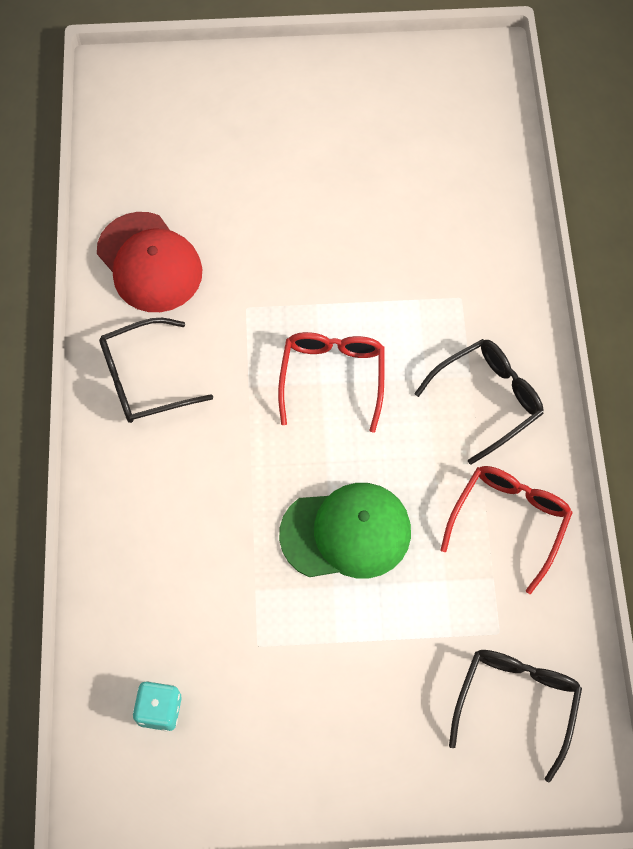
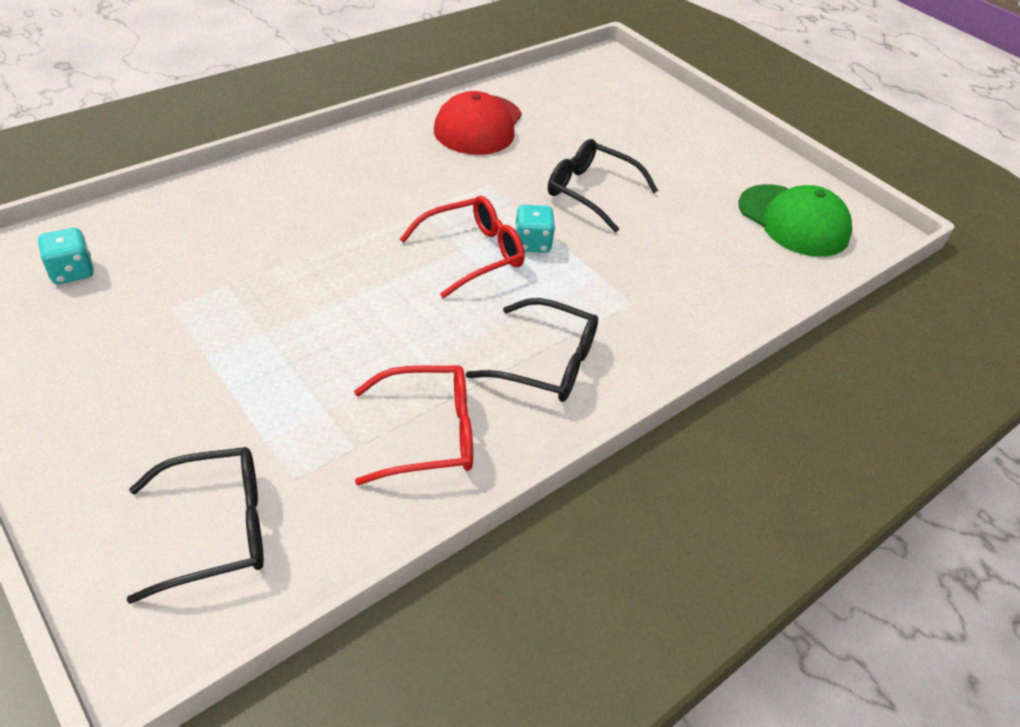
camera: 50 degrees right, 20 degrees down
(144, 379) = (376, 157): black glasses -> black glasses (590, 191)
(346, 533) = (326, 320): green cap -> green cap (793, 221)
(347, 324) = (532, 243): none -> turquoise dice

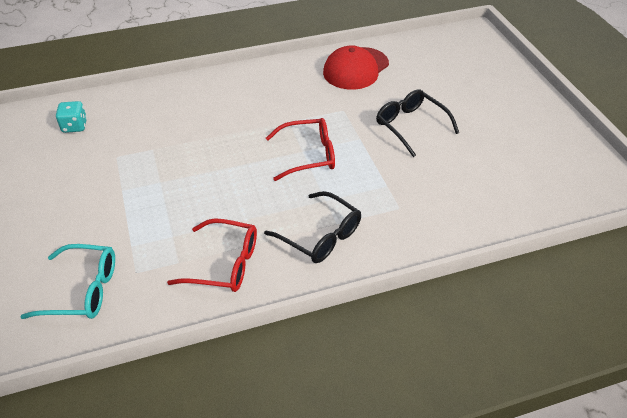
camera: 25 degrees right, 0 degrees up
(217, 529) = (83, 290): black glasses -> turquoise glasses
(532, 243) = (351, 155): turquoise dice -> none
(793, 221) = (554, 171): green cap -> none

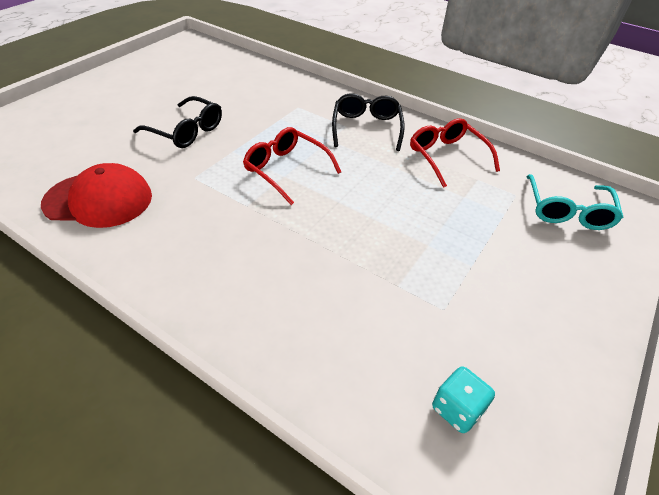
camera: 130 degrees left, 0 degrees up
(83, 290) = (567, 211): turquoise glasses -> turquoise glasses turned 135 degrees counterclockwise
(410, 126) = (186, 131): black glasses -> black glasses turned 75 degrees counterclockwise

